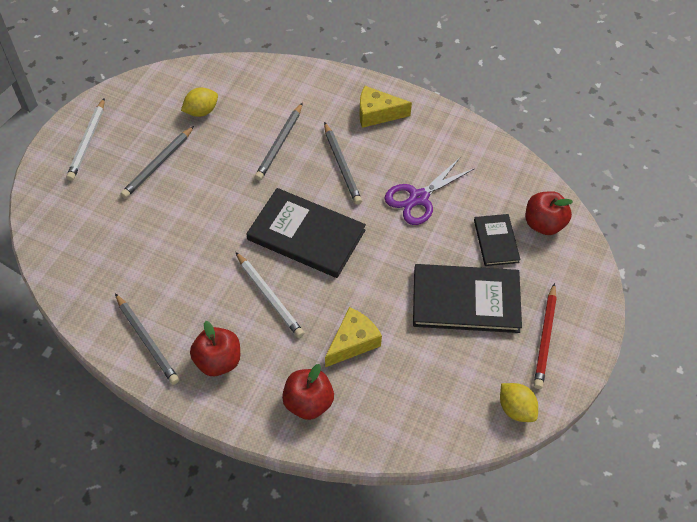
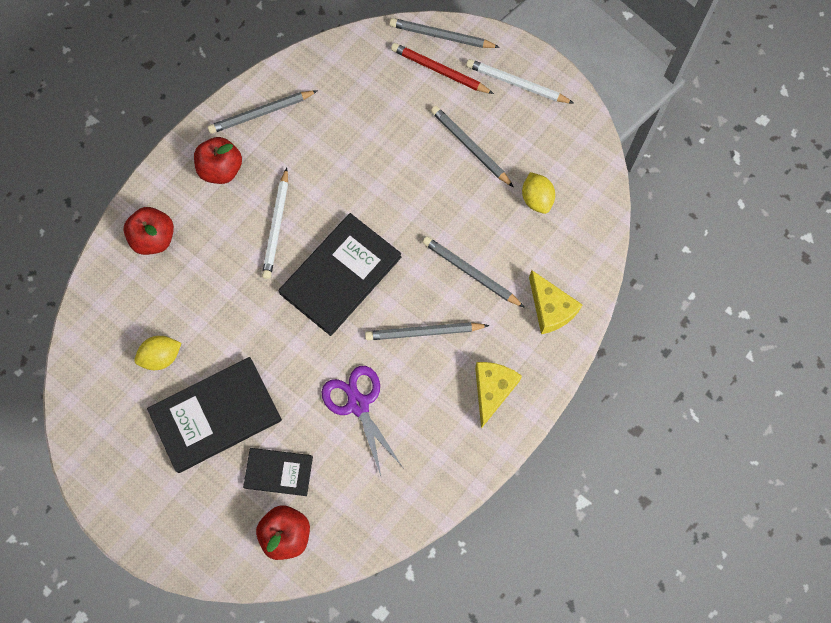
camera: 105 degrees right, 15 degrees up
(40, 206) = (441, 36): none -> grey pencil
(269, 297) = (276, 226): white pencil -> white pencil turned 60 degrees counterclockwise
(353, 342) = (203, 292): yellow cheese -> yellow cheese (550, 309)
(466, 300) = (216, 416): black book -> black book turned 45 degrees clockwise
(516, 409) = (83, 426): yellow lemon -> yellow lemon (161, 357)
(545, 338) = (147, 483): red pencil -> red pencil (439, 71)

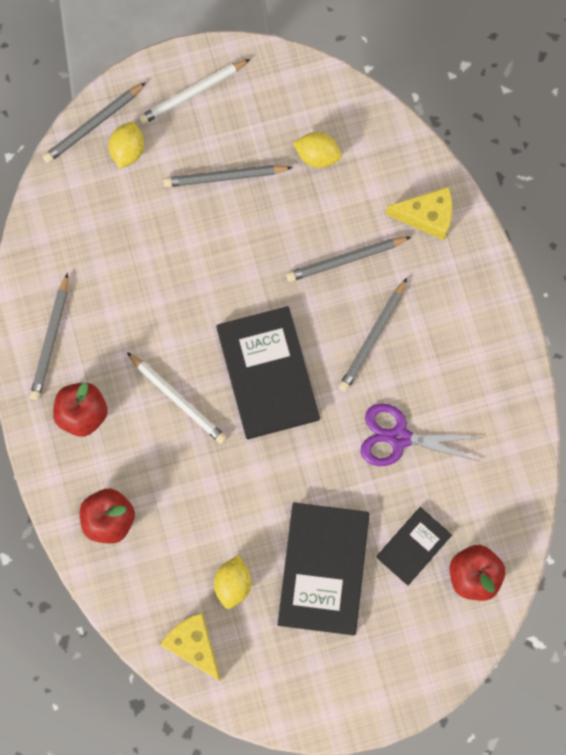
camera: 55 degrees left, 5 degrees up
(439, 71) = (128, 151): red pencil -> yellow lemon
(492, 390) = (465, 316): yellow cheese -> yellow cheese (194, 645)

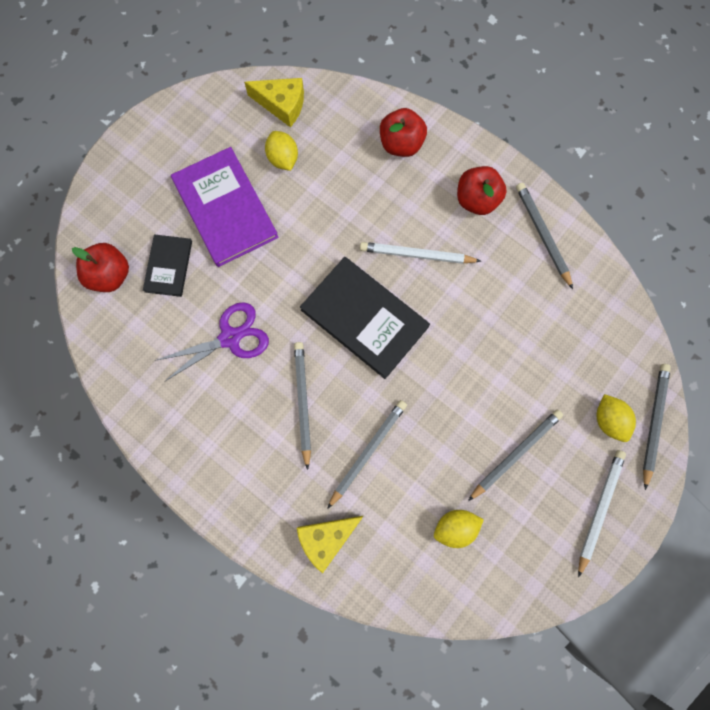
camera: 145 degrees right, 0 degrees up
(323, 569) = (225, 209): black book -> purple book

